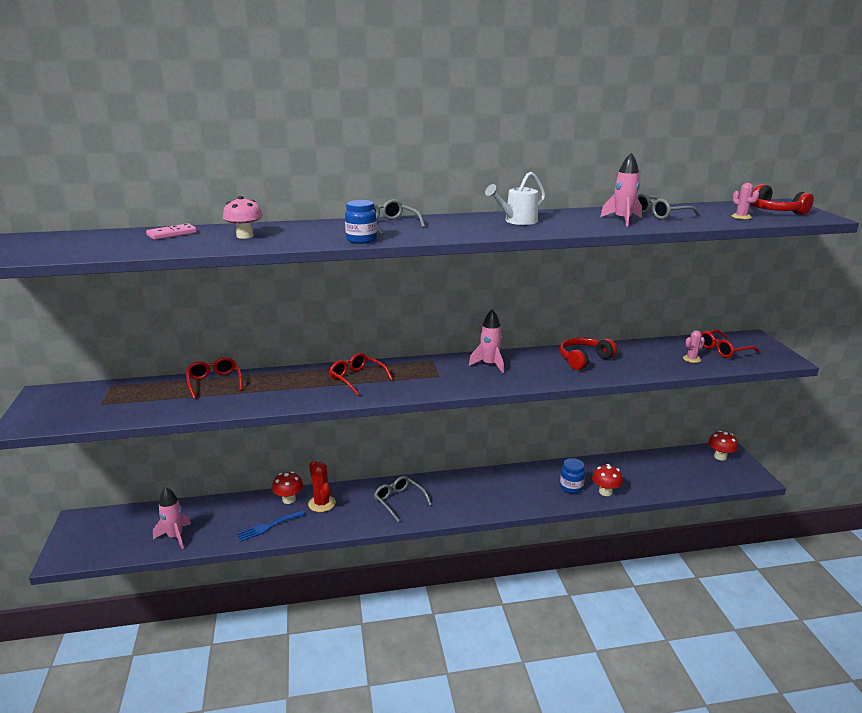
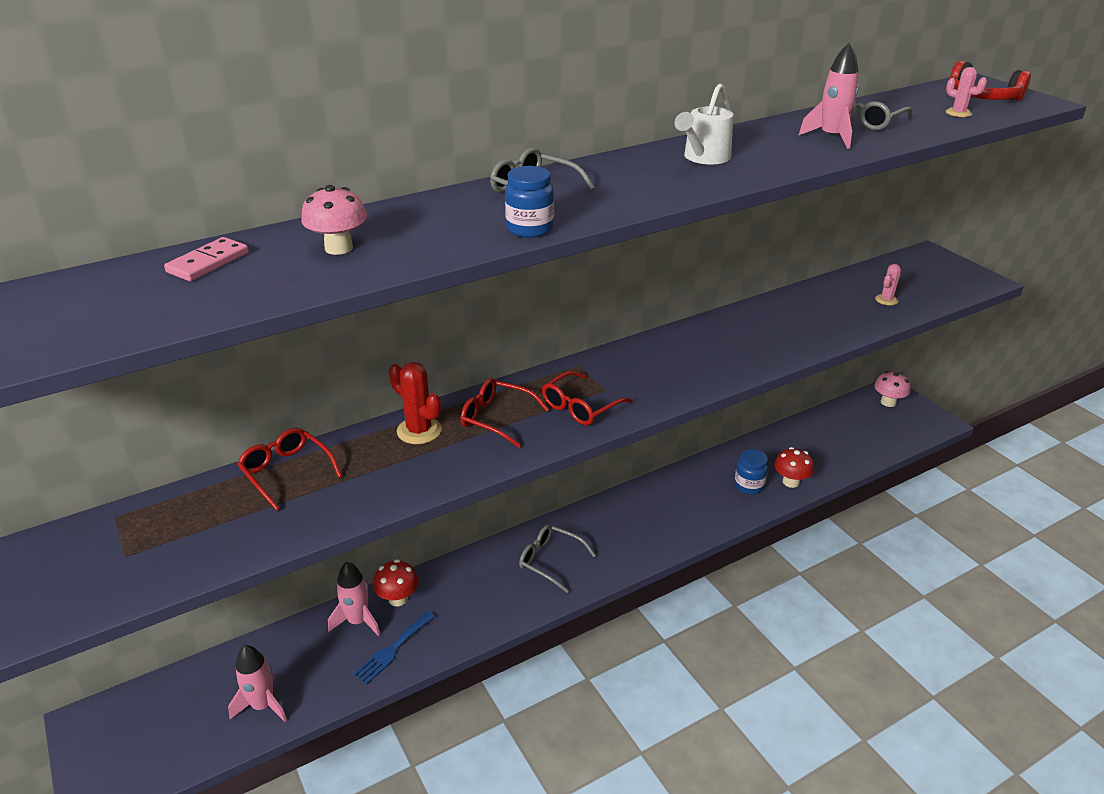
camera: 20 degrees left, 10 degrees up
(322, 504) = (448, 592): red cactus -> red cactus (419, 431)
(489, 365) = (657, 357): pink rocket -> pink rocket (358, 621)
(584, 359) = (766, 325): red headphones -> none
(720, 457) = (888, 402): red mushroom -> pink mushroom
(723, 350) = (911, 279): red glasses -> red glasses (580, 407)

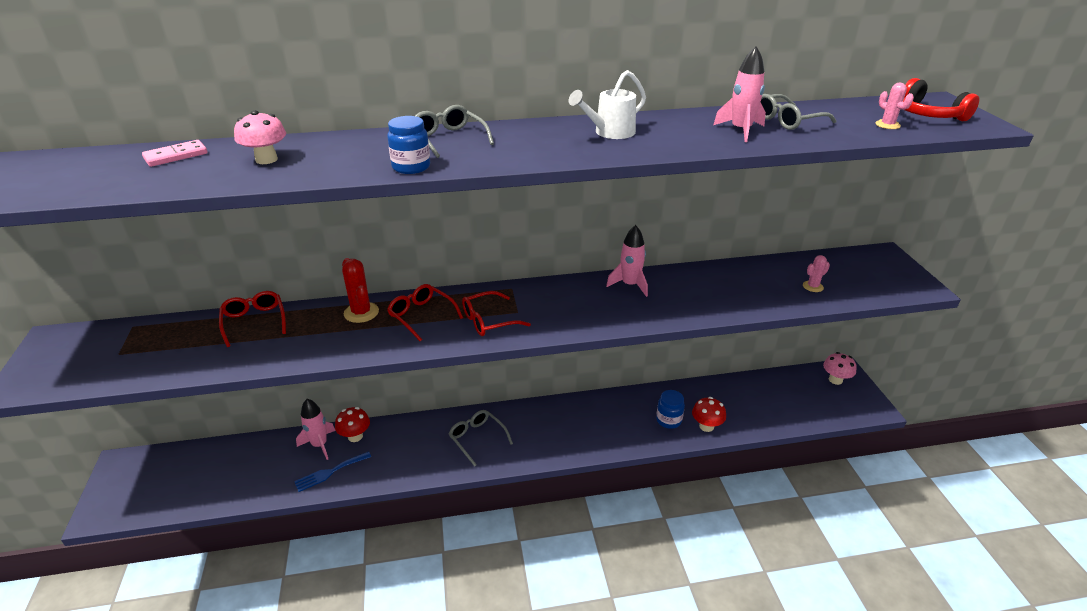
camera: 20 degrees right, 0 degrees up
(263, 705) = (226, 485): pink rocket -> pink rocket (630, 285)

